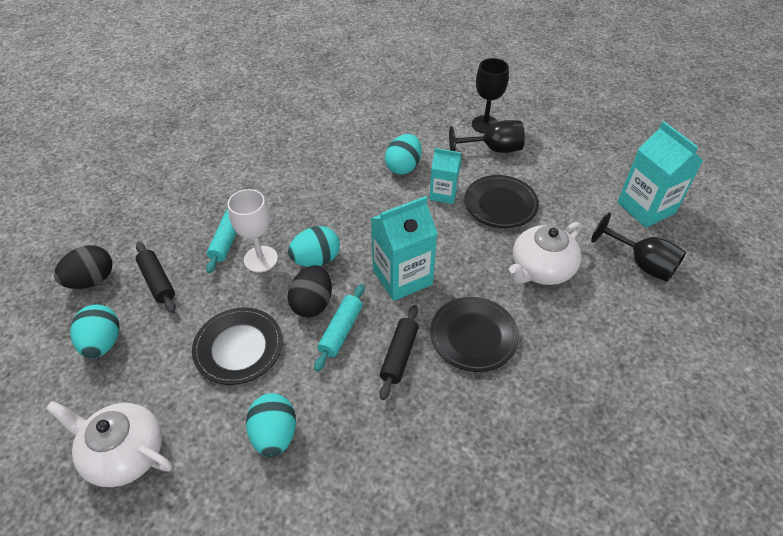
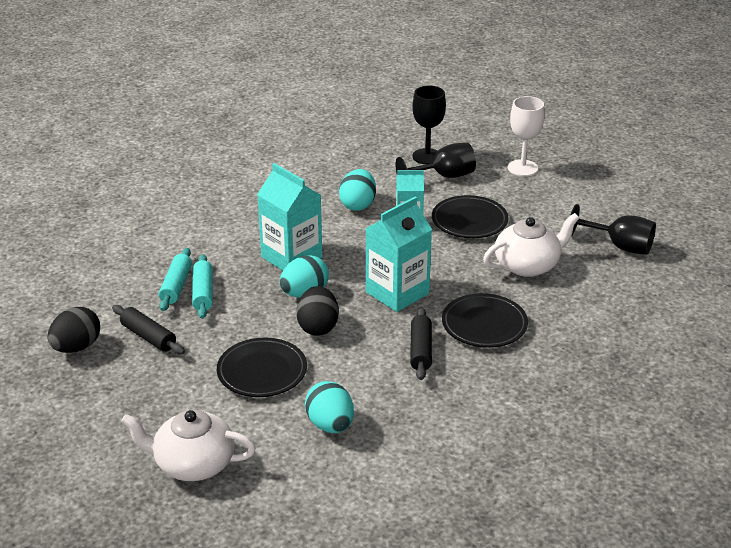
camera: 15 degrees left, 15 degrees down
(103, 343) = (120, 392): turquoise egg -> none
(260, 259) = (247, 302): white goblet -> white goblet (522, 168)
(341, 331) = (356, 342): turquoise rolling pin -> turquoise rolling pin (176, 286)
(541, 269) = (528, 265): white teapot -> white teapot turned 150 degrees counterclockwise
(646, 208) = (610, 202): turquoise carton -> turquoise carton (291, 257)

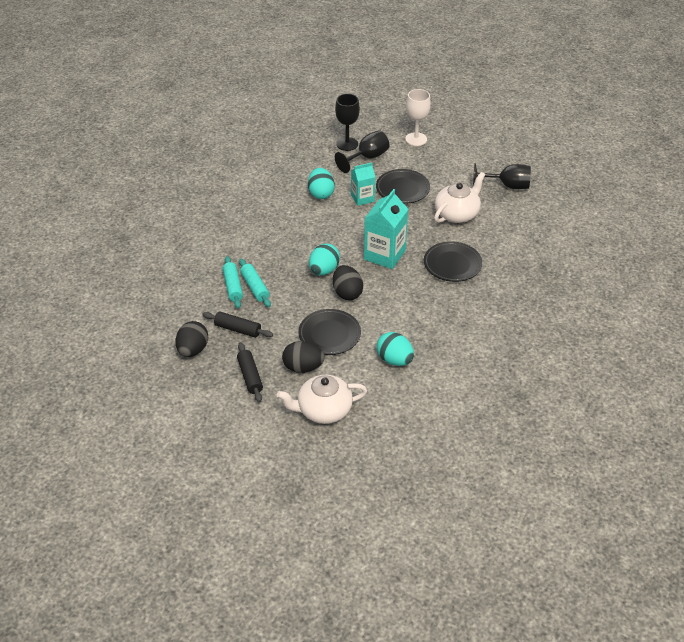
camera: 20 degrees left, 10 degrees up
(201, 403) = (303, 367): none -> black egg
(291, 257) = (299, 245): turquoise carton -> none
(420, 350) = (422, 293): black rolling pin -> black rolling pin (250, 376)

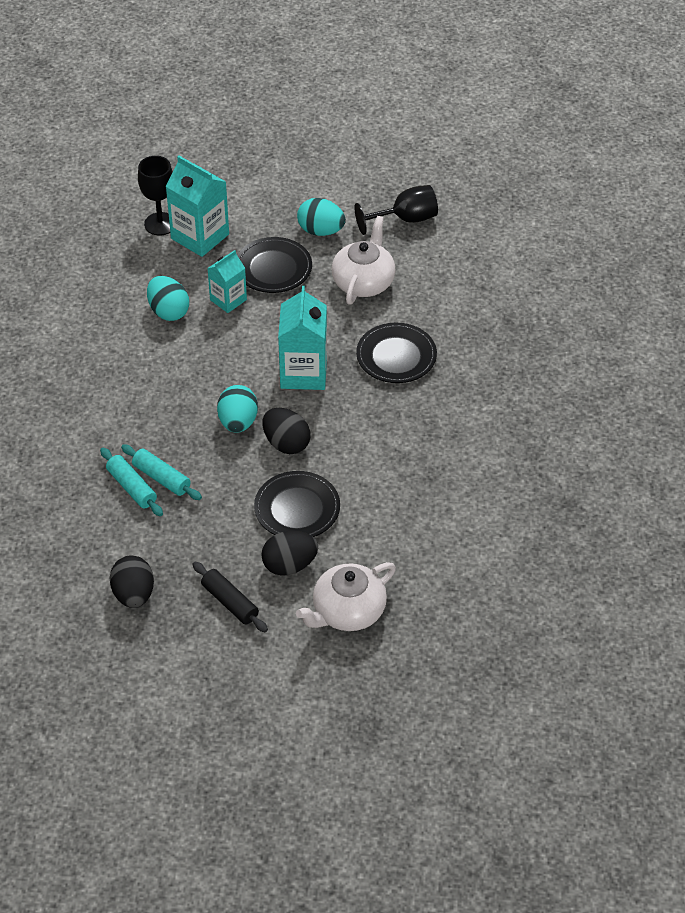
camera: 25 degrees left, 5 degrees up
(238, 329) = (175, 544): black rolling pin -> none
(367, 158) = (200, 236): black goblet -> turquoise carton
(394, 360) = (396, 513): turquoise egg -> turquoise egg (321, 231)
(416, 139) = (249, 187): white goblet -> none

